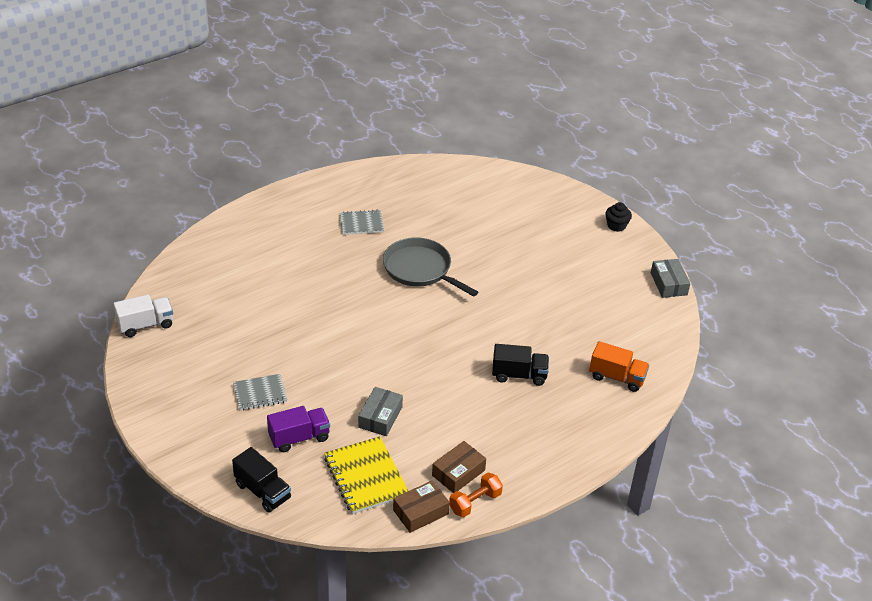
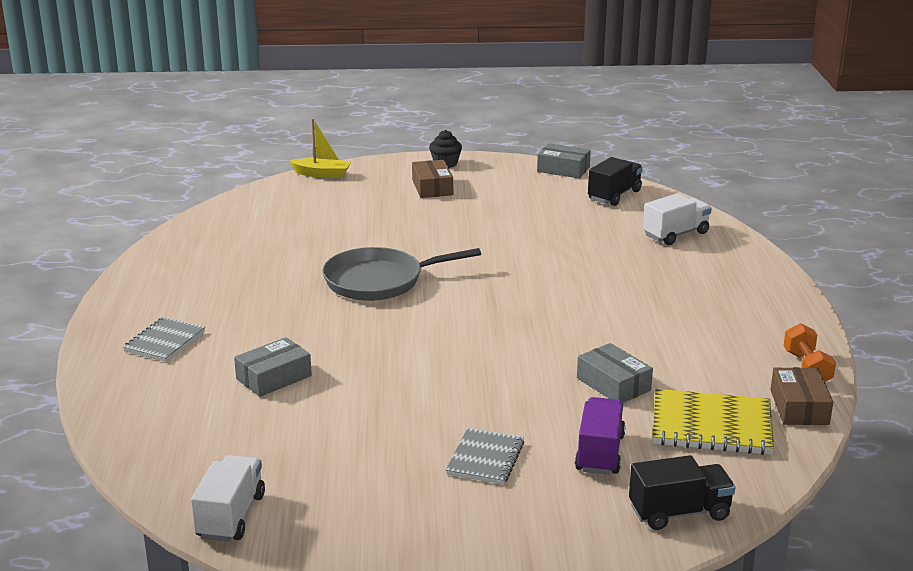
camera: 55 degrees left, 15 degrees down
(278, 279) = (274, 377): none -> grey box
(361, 224) = (245, 290): grey notebook -> grey notebook (164, 342)
(458, 473) = (750, 364): brown box -> brown box (432, 187)
(519, 375) = (622, 281): black truck -> black truck (614, 195)
(541, 181) = (322, 174): none -> yellow boat
(617, 377) = (675, 234): orange truck -> white truck

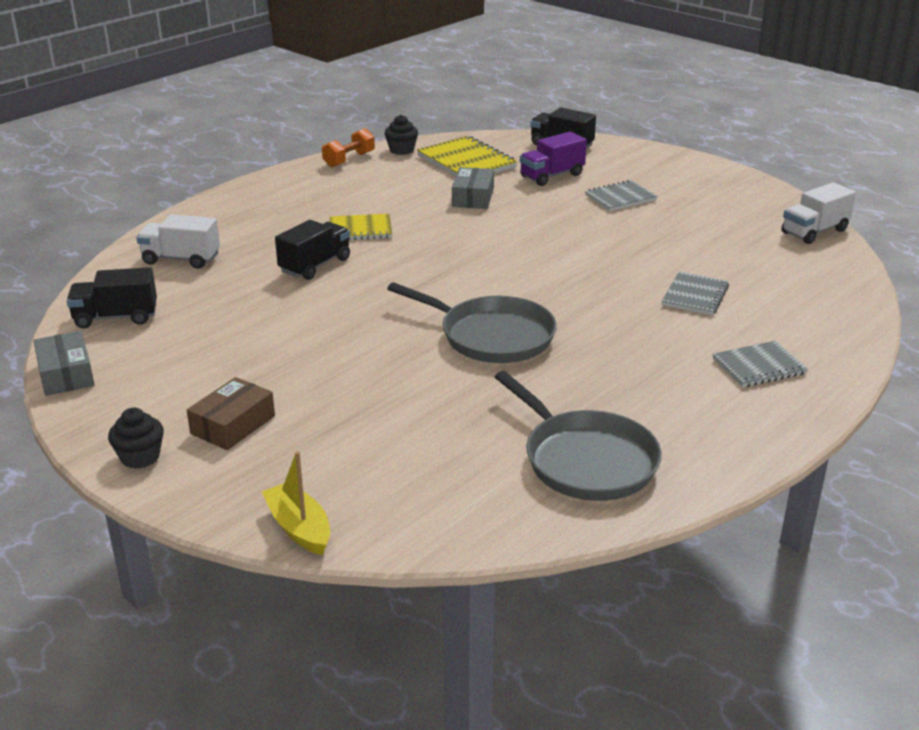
camera: 135 degrees left, 5 degrees up
(220, 246) = (586, 460): none -> grey pan
(274, 377) = (695, 296): grey box -> grey notebook
(587, 270) = (315, 265): none -> black truck
(625, 308) = (360, 229): none -> yellow notebook
(799, 407) = (401, 150): brown box -> black cupcake

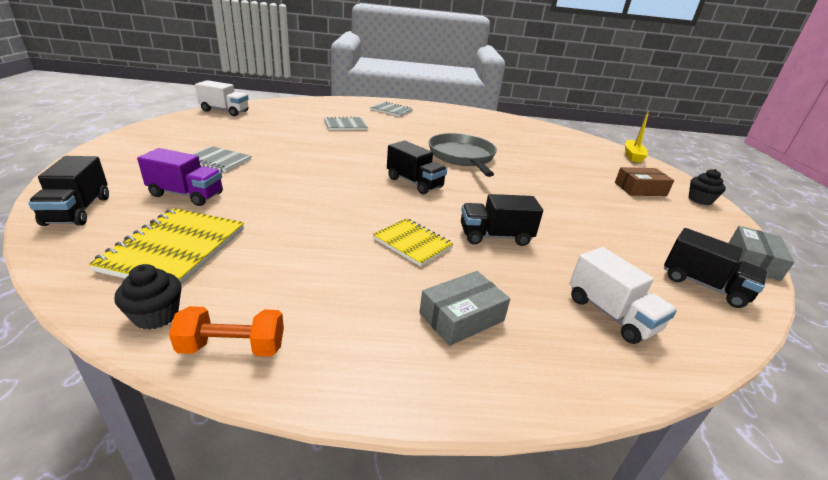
camera: 135 degrees left, 0 degrees up
(458, 272) = (414, 183): none -> black truck
(473, 197) = (278, 215): grey box -> grey box (461, 317)
(586, 460) = (503, 125): grey pan -> none

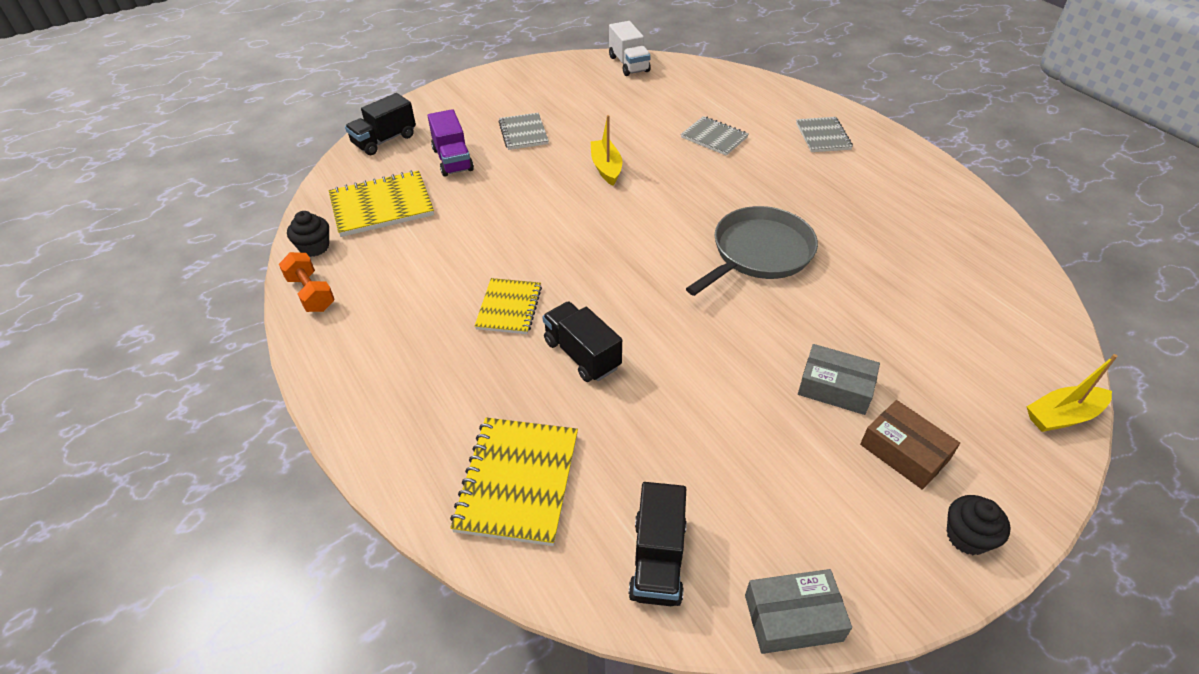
camera: 60 degrees right, 15 degrees up
(316, 156) = (606, 168): none -> yellow boat
(414, 183) = (633, 253): black truck -> none
(461, 317) = (427, 382): grey box -> grey box (835, 387)
(611, 314) = (518, 482): white truck -> yellow notebook

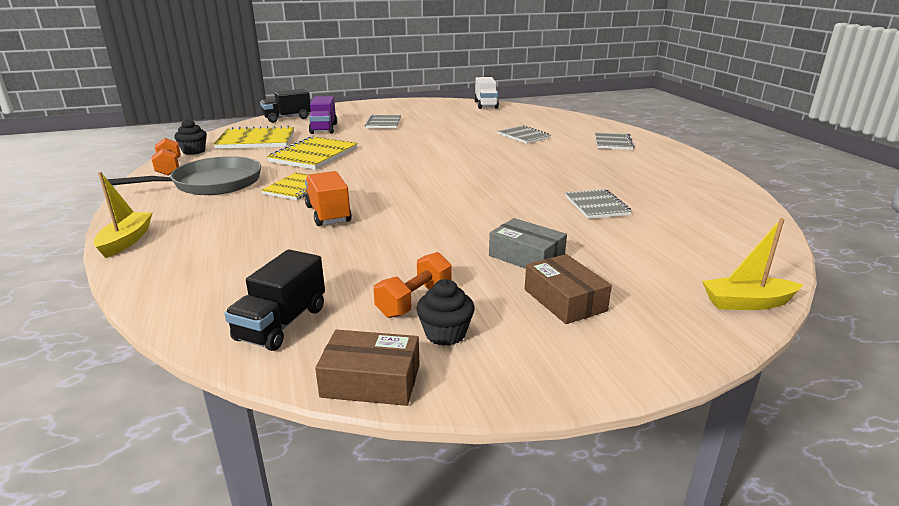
camera: 15 degrees right, 20 degrees down
(518, 482) = (213, 265): yellow notebook -> yellow notebook (314, 155)
(582, 354) = (328, 214): black truck -> orange truck
(606, 168) = (429, 141): yellow boat -> yellow boat (126, 241)
(759, 253) = (515, 186): grey pan -> grey pan (212, 183)
(765, 489) = (414, 301): none -> orange dumbbell
(793, 618) = (371, 381): grey box -> brown box
(862, 276) = (596, 206): none -> grey notebook
(967, 537) = (592, 361): black cupcake -> black cupcake (445, 334)

